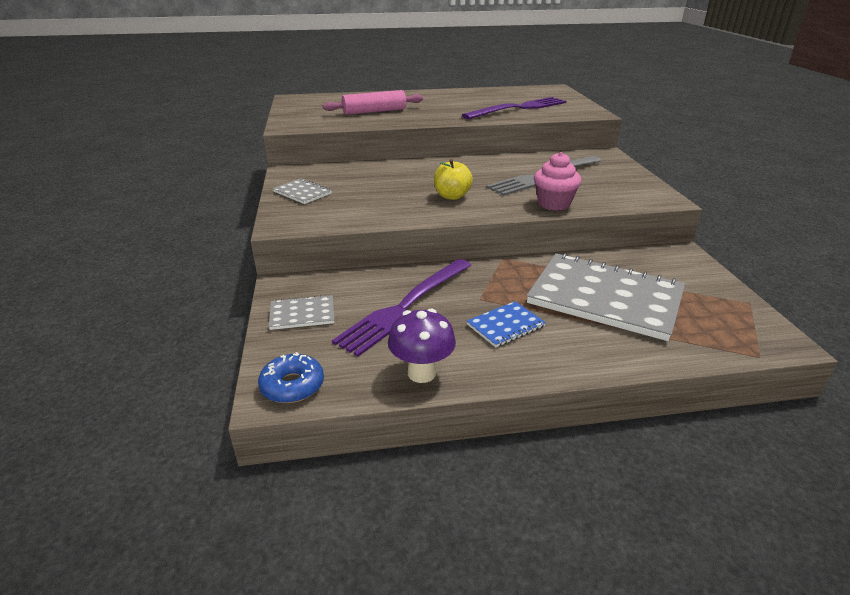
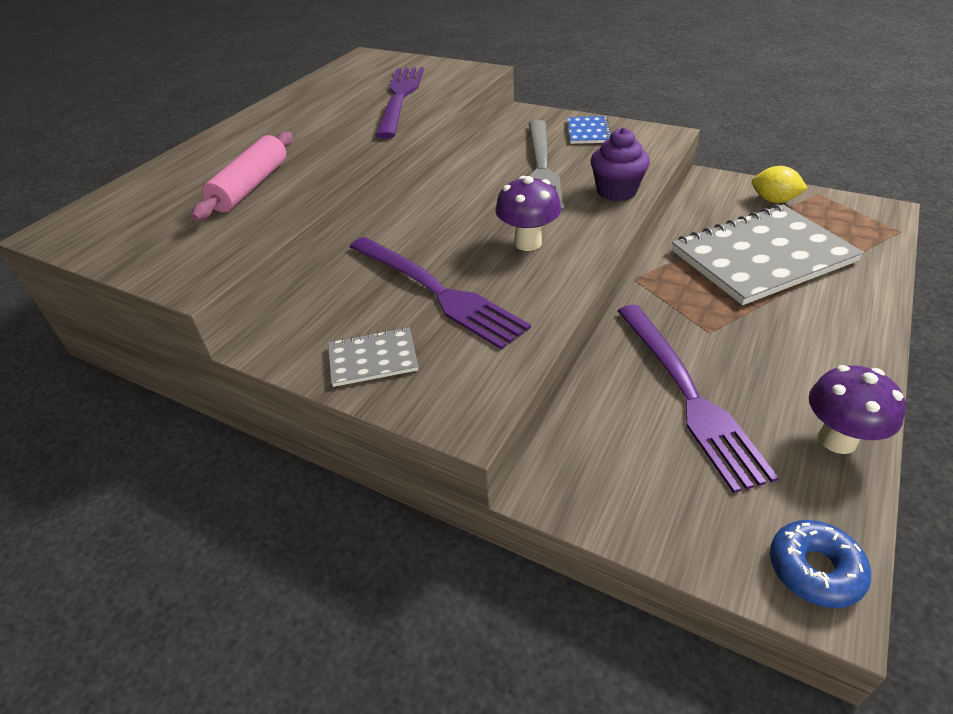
camera: 50 degrees left, 10 degrees up
(302, 314) = (643, 497): grey notebook -> none
(373, 189) = (437, 292): none -> purple fork
(452, 196) = (528, 243): yellow apple -> purple mushroom
(505, 325) = (775, 339): blue notebook -> blue notebook (588, 132)
(553, 204) = (616, 191): pink cupcake -> purple cupcake
(699, 285) = (773, 200): none -> yellow lemon

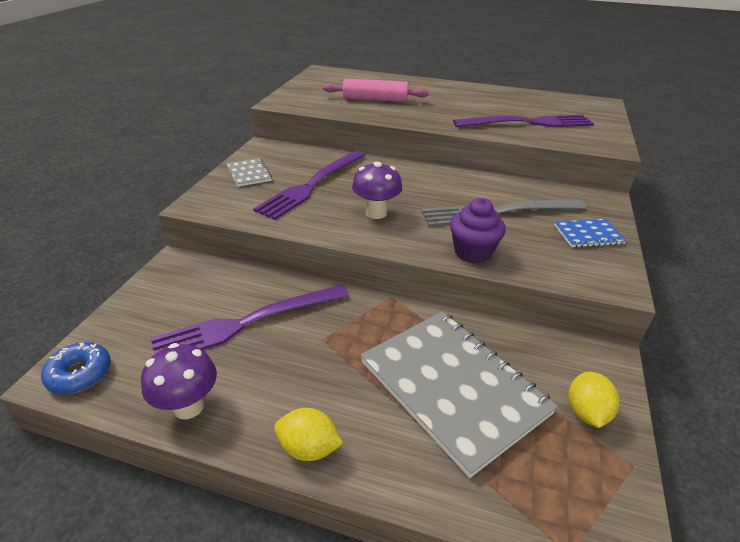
camera: 75 degrees right, 5 degrees down
(860, 346) = (309, 448): none -> yellow lemon

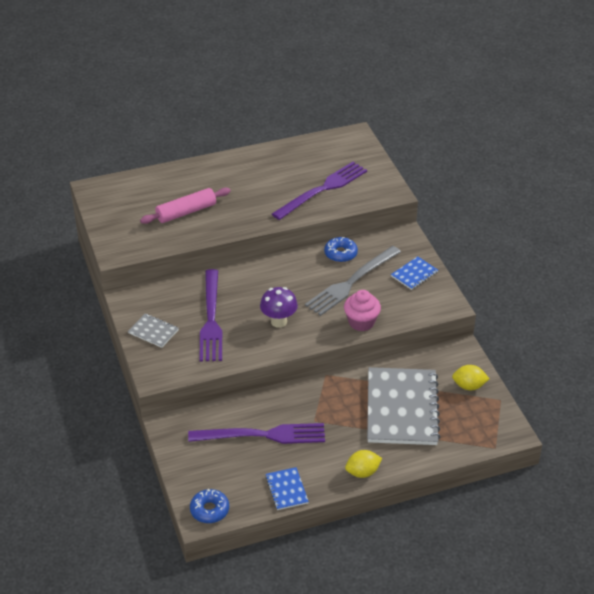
camera: 35 degrees left, 5 degrees up
(188, 406) = (286, 489): purple mushroom -> blue notebook
(247, 323) = (262, 435): purple fork -> purple fork turned 120 degrees counterclockwise
(453, 387) = (402, 408): grey notebook -> grey notebook turned 75 degrees clockwise
(472, 252) = (361, 322): purple cupcake -> pink cupcake
(509, 187) = (340, 254): none -> blue donut
(586, 412) = (469, 386): yellow lemon -> yellow lemon turned 60 degrees counterclockwise

